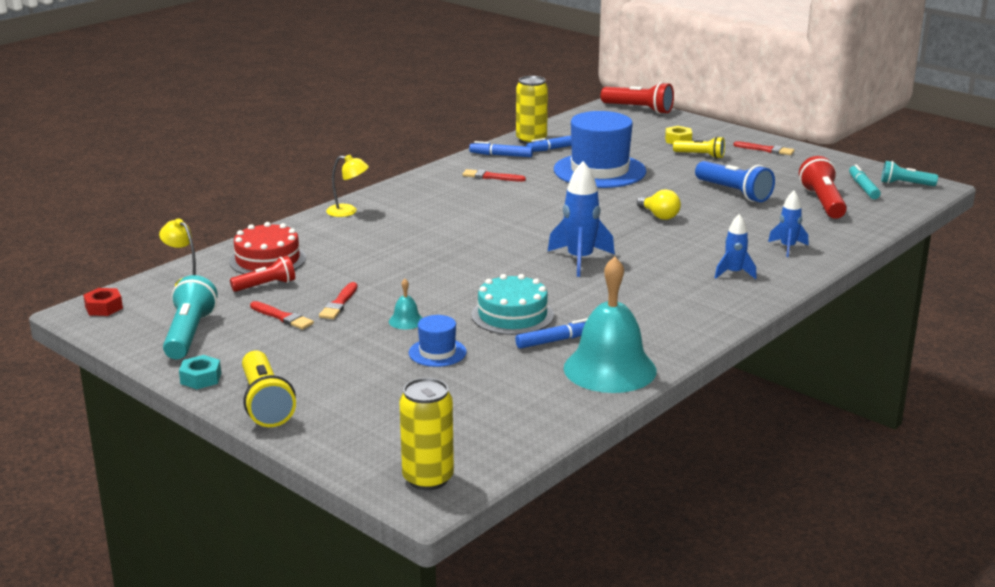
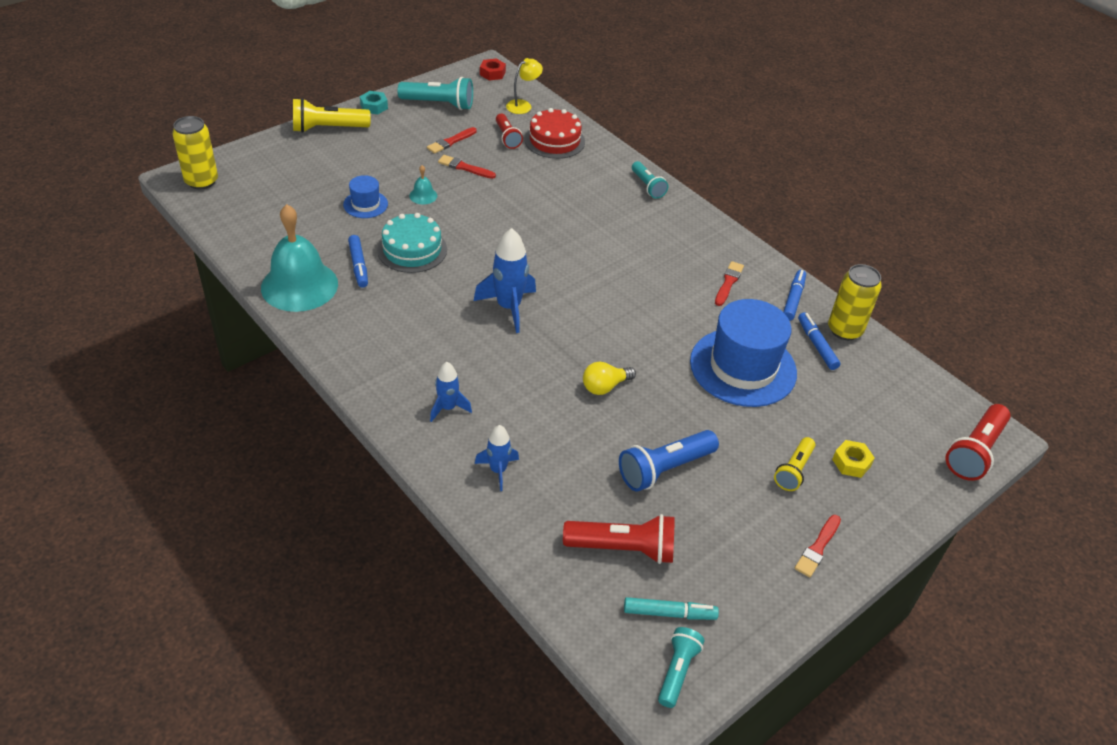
camera: 95 degrees right, 20 degrees up
(348, 211) = (647, 186): yellow lamp -> turquoise flashlight

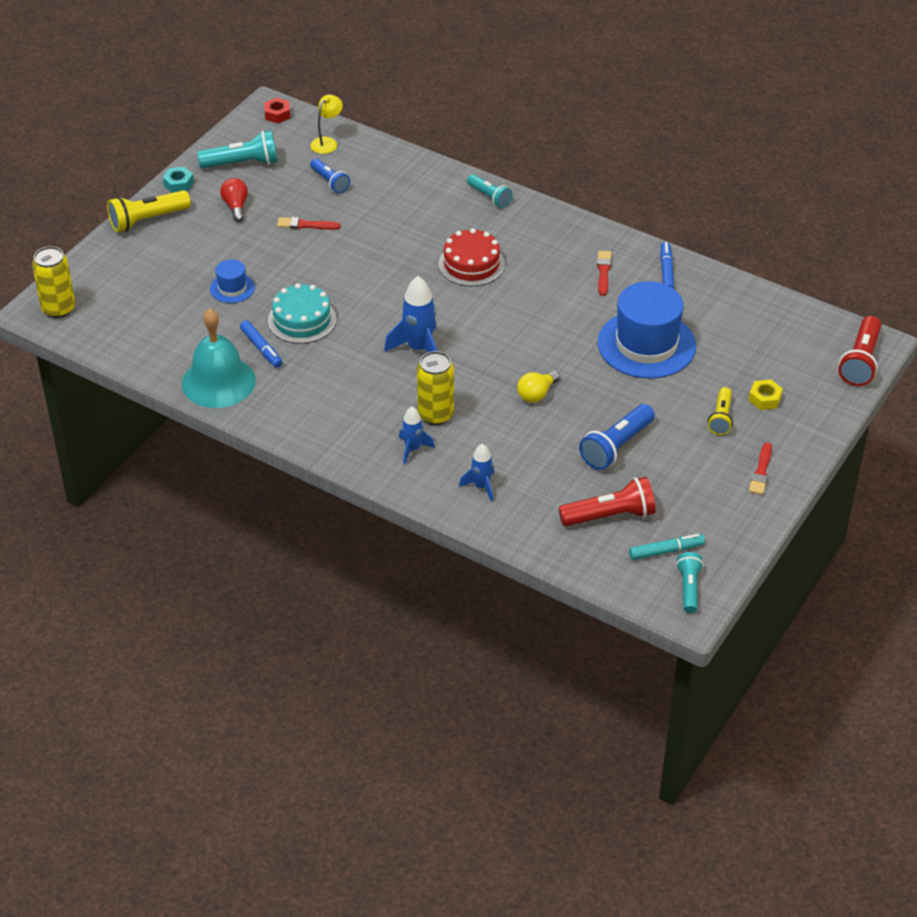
camera: 15 degrees left, 0 degrees up
(412, 137) = (236, 206): none -> red light bulb
(423, 195) = (282, 264): turquoise bell -> none
(451, 141) = (277, 201): red brush -> none
(507, 137) = (330, 182): red flashlight -> blue flashlight
(554, 140) = (378, 173): red cake -> red cake (471, 264)
(816, 345) = (701, 307): blue marker -> none
(844, 330) = (721, 287): yellow can -> yellow can (436, 415)

